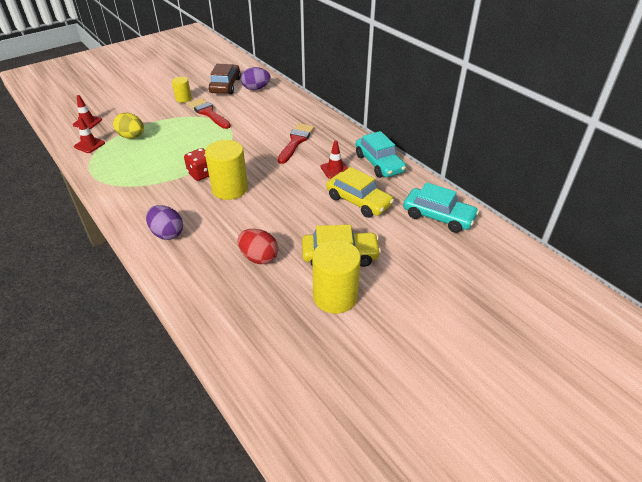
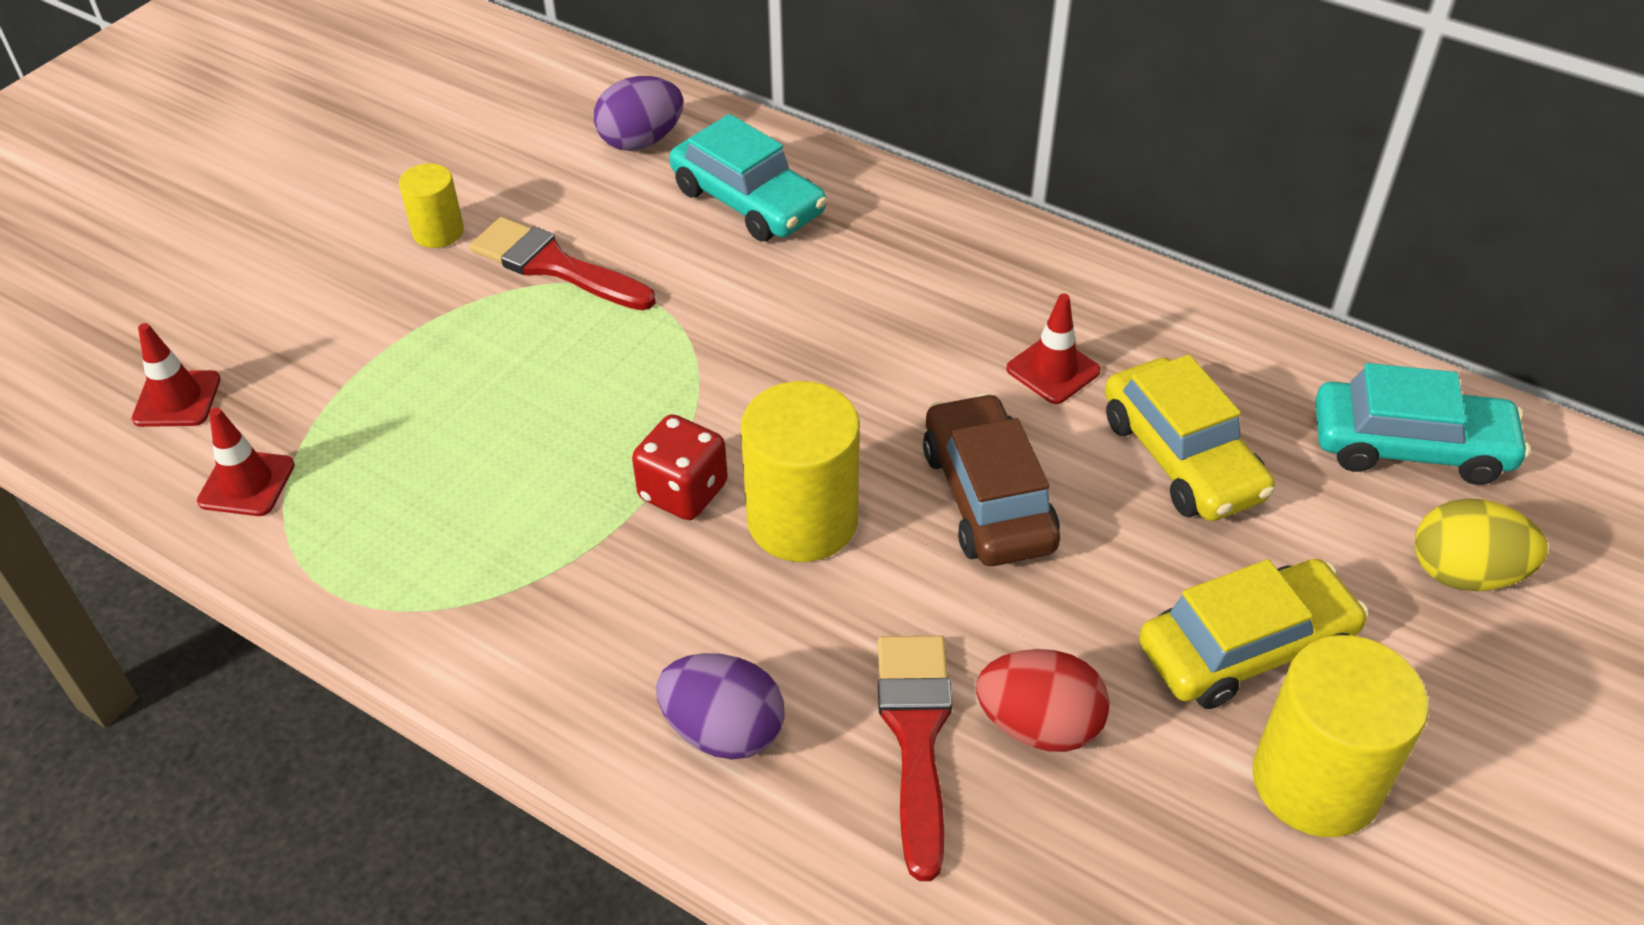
camera: 20 degrees left, 5 degrees up
(132, 137) = (368, 415): yellow egg -> yellow egg (1464, 574)
(225, 85) = (539, 151): brown car -> brown car (987, 498)
(296, 141) = (883, 302): red brush -> red brush (916, 736)
(358, 201) = (1181, 457): yellow car -> yellow car turned 45 degrees clockwise
(379, 163) = (1156, 317): turquoise car -> turquoise car (748, 201)

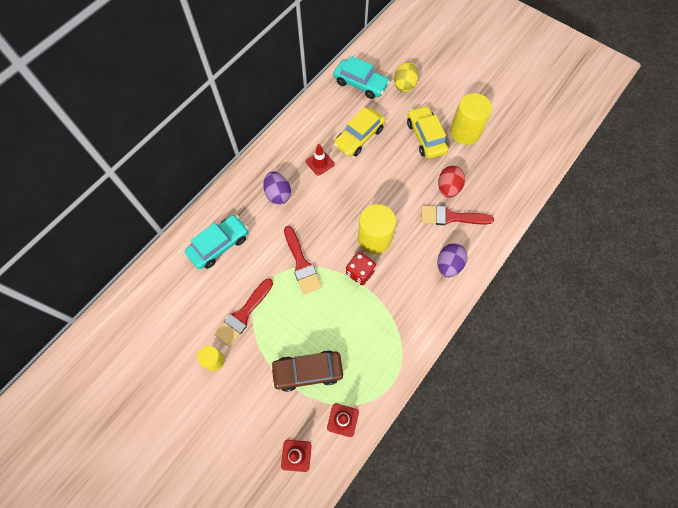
camera: 85 degrees left, 20 degrees up
(641, 141) = (173, 282): purple egg -> purple egg (278, 194)
(704, 360) = (301, 264): none -> red brush
(987, 498) = (370, 188): brown car -> brown car (308, 371)
(1181, 457) = (359, 137): yellow car -> yellow car turned 150 degrees clockwise
(1410, 447) = (360, 84): turquoise car -> turquoise car turned 105 degrees clockwise

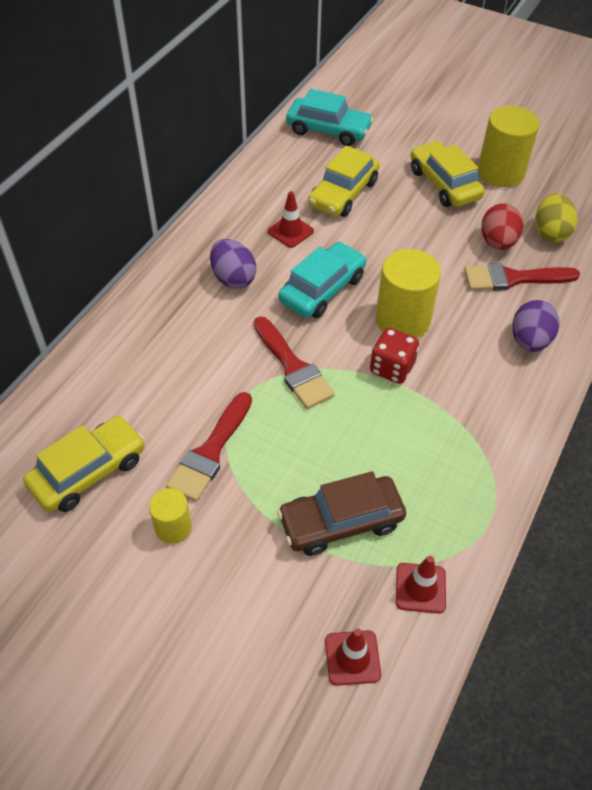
camera: 10 degrees left, 15 degrees down
(173, 317) = (88, 472): none -> yellow car
(219, 245) = (149, 357): turquoise car -> turquoise car (322, 289)
(404, 85) = (394, 126): yellow egg -> yellow egg (550, 233)

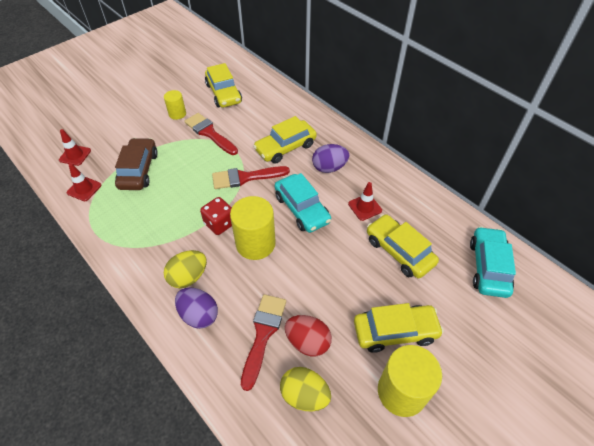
camera: 110 degrees right, 0 degrees up
(209, 337) = (285, 147): none -> yellow car
(328, 130) = (488, 267): turquoise car -> turquoise car turned 150 degrees clockwise
(490, 371) = (188, 277): none -> yellow egg

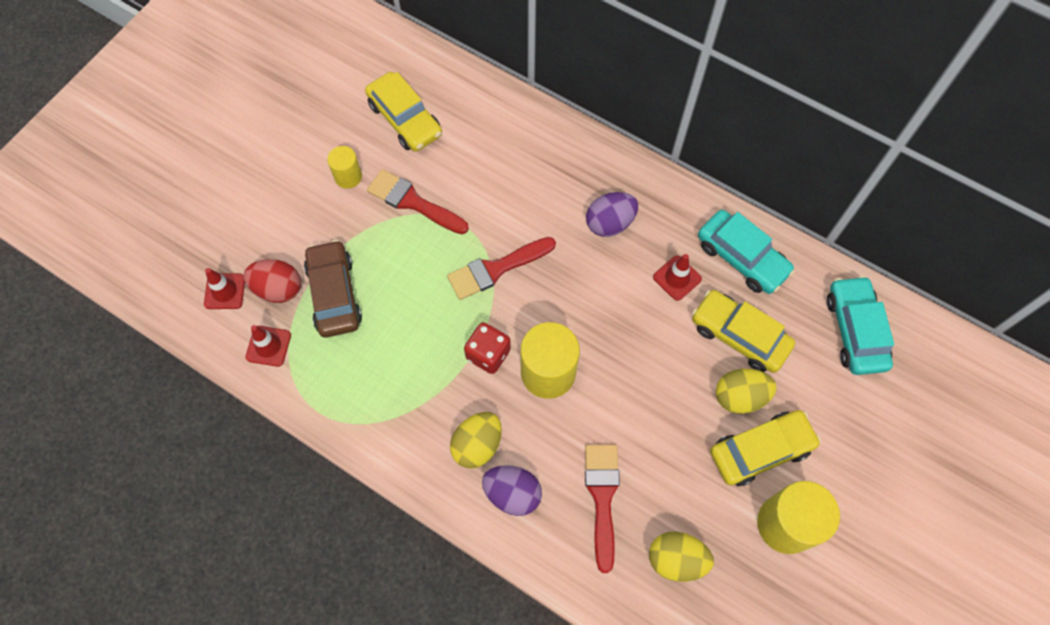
camera: 15 degrees left, 15 degrees up
(285, 147) = (535, 202): yellow car -> none
(302, 209) = (592, 302): turquoise car -> turquoise car (742, 257)
(307, 342) = (659, 492): red egg -> red egg (278, 289)
(389, 290) = (740, 397): none -> yellow egg

